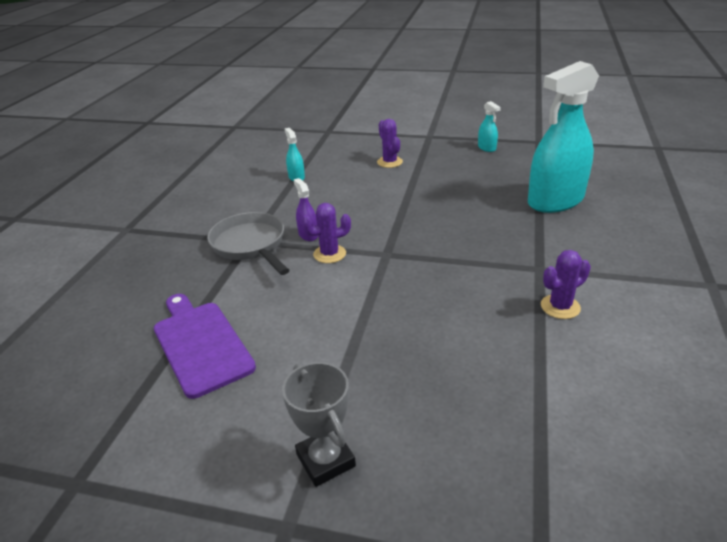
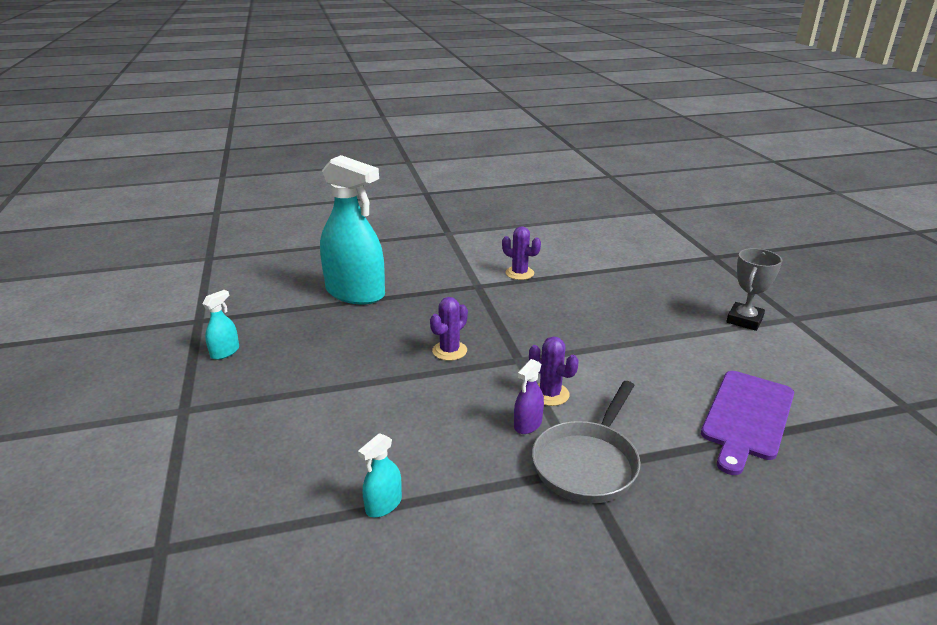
camera: 120 degrees left, 5 degrees down
(389, 162) = (294, 421): purple cactus -> purple cactus (449, 351)

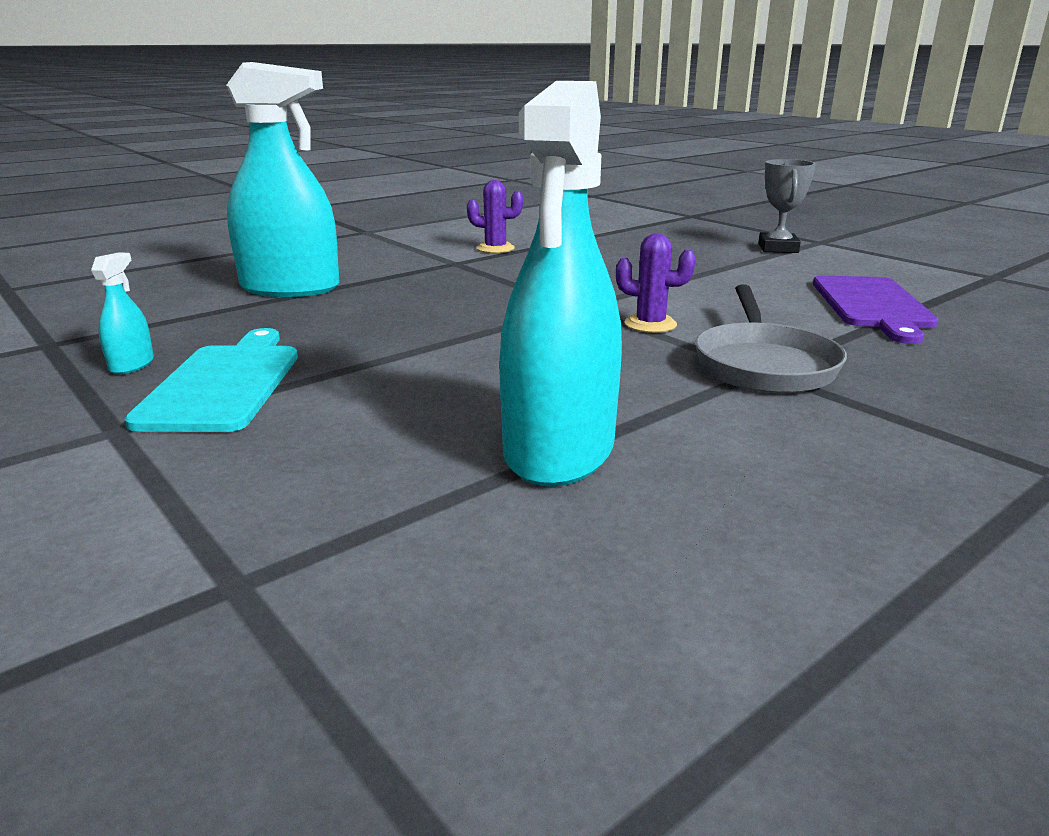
camera: 25 degrees left, 5 degrees down
(257, 383) = (224, 383): none -> turquoise cutting board
(383, 504) = (559, 450): turquoise spray bottle -> turquoise spray bottle, size x2.43
(449, 351) = (482, 313): purple cactus -> none
(528, 424) = (656, 350): purple spray bottle -> none

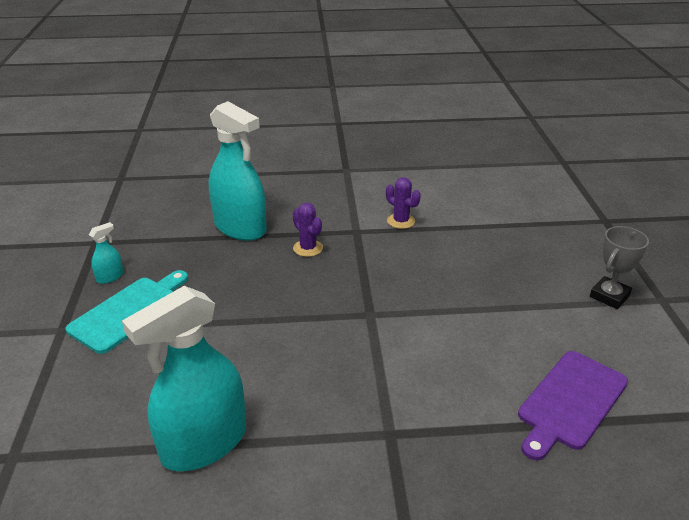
camera: 35 degrees right, 10 degrees up
(650, 324) = (387, 354): purple cactus -> purple cactus (308, 248)
(763, 365) = (398, 429): grey pan -> none

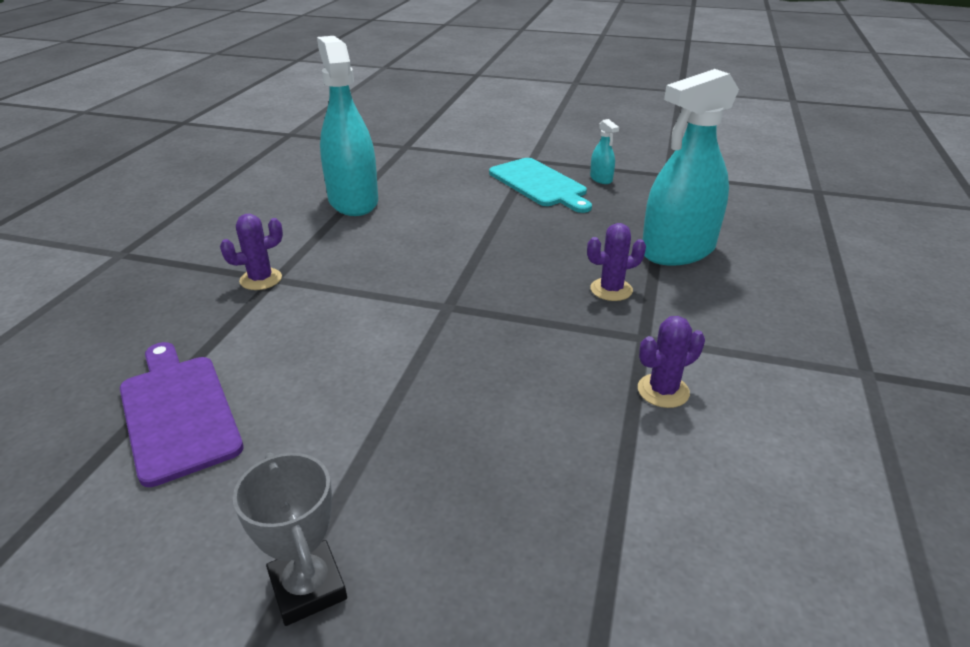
camera: 110 degrees right, 0 degrees up
(396, 443) = (261, 279): none -> purple cactus

